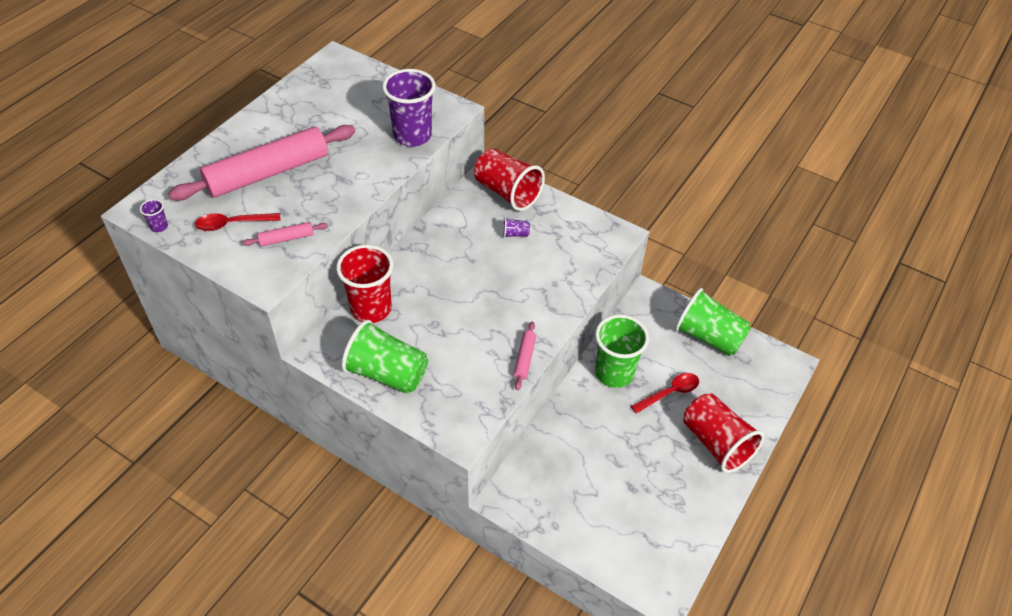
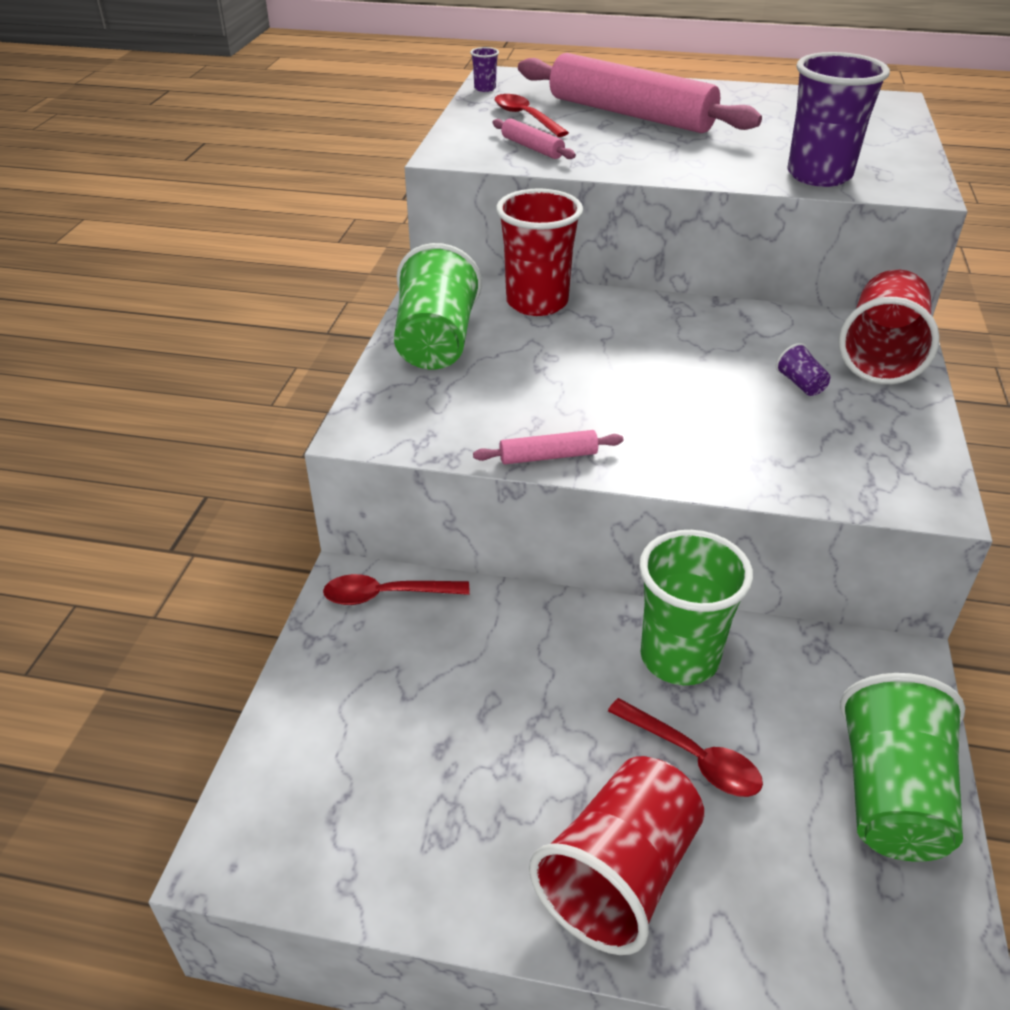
camera: 70 degrees right, 10 degrees down
(521, 482) = (386, 595): none -> red spoon

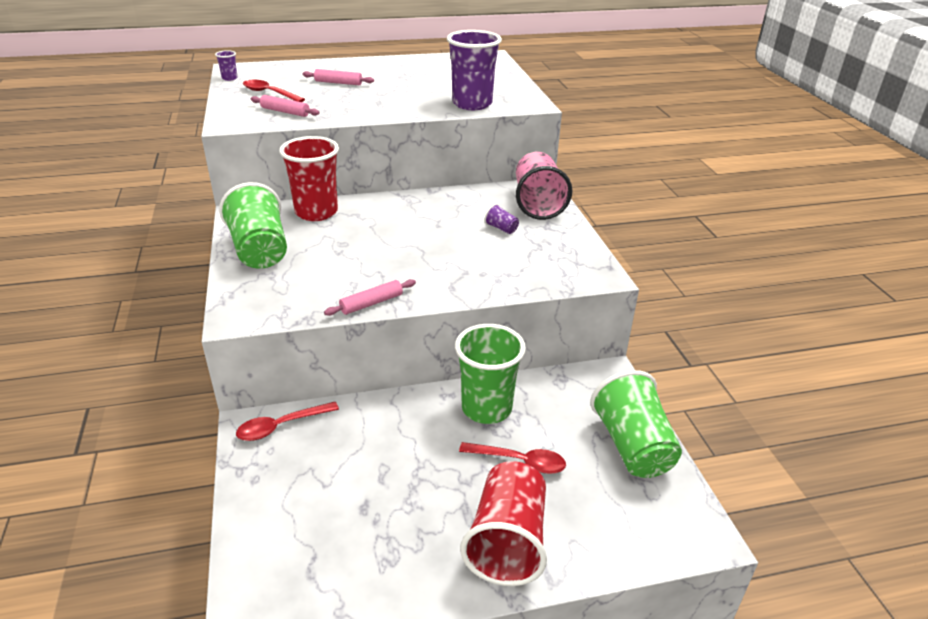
camera: 25 degrees left, 5 degrees down
(630, 114) = (338, 83): pink rolling pin -> pink rolling pin, size x0.41
(881, 355) = (538, 203): red cup -> pink cup

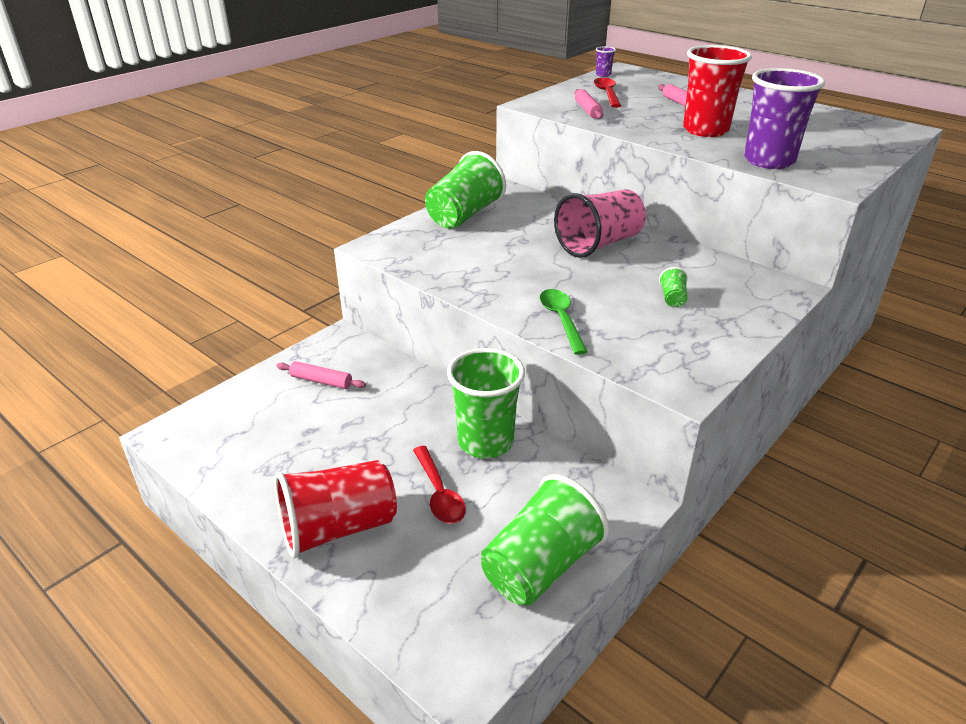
camera: 55 degrees right, 0 degrees up
(281, 426) = (354, 350): red spoon -> none
(316, 212) = (549, 210): red cup -> red cup (705, 130)
(371, 303) = (460, 288): pink rolling pin -> pink rolling pin (321, 381)
(473, 281) = (561, 320): none -> green spoon
(501, 228) = (672, 298): purple cup -> green cup
(538, 203) = (756, 299): pink cup -> pink cup (599, 244)

